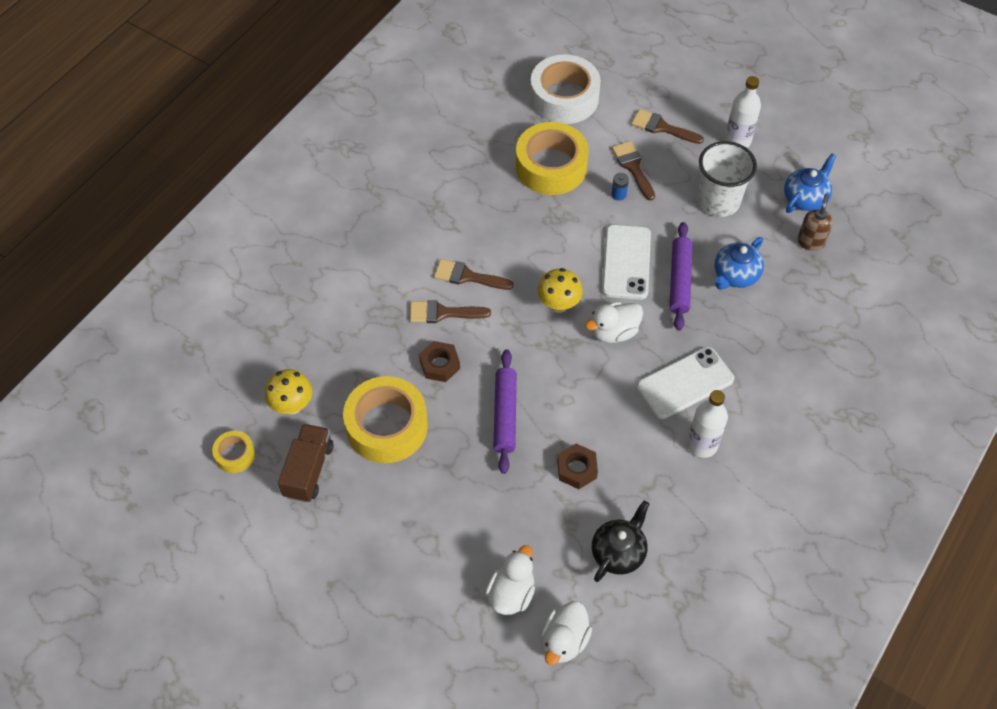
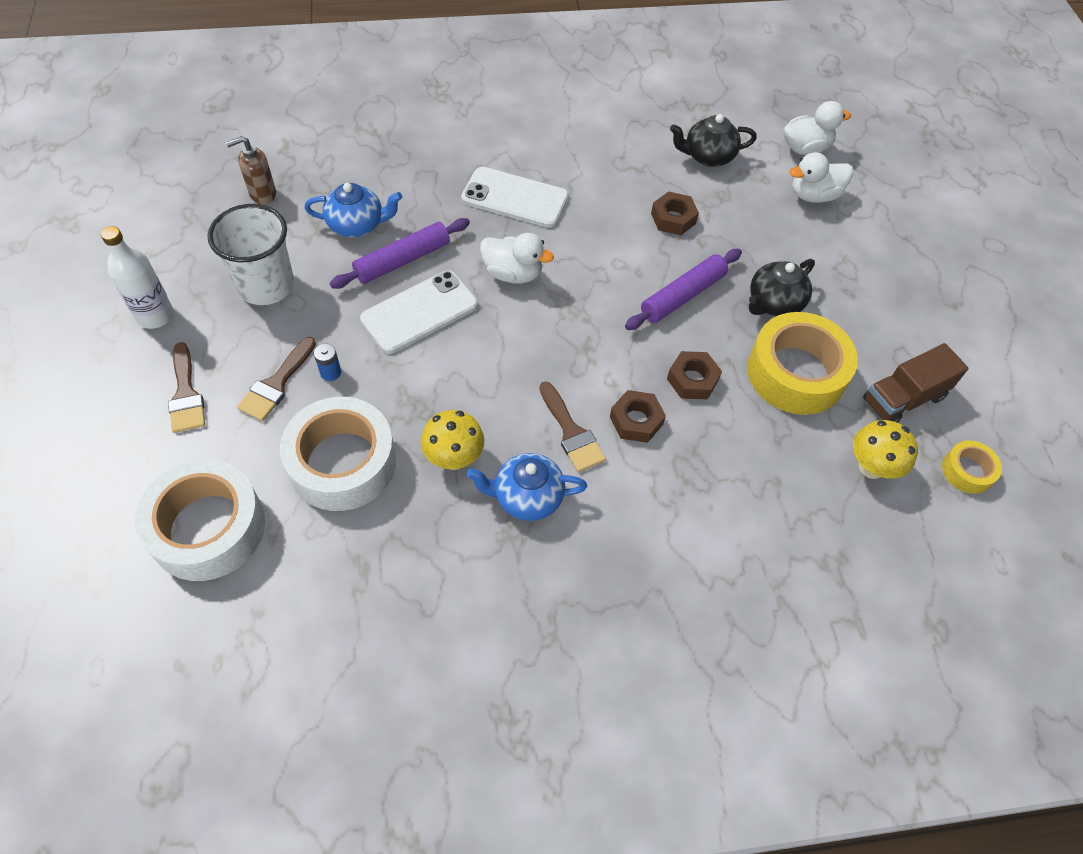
camera: 135 degrees left, 0 degrees up
(443, 313) = (636, 420): brown brush -> brown nut
(446, 465) = (774, 303): none -> black teapot
(551, 166) = (342, 462): yellow tape -> white tape
(558, 304) = (525, 333): yellow mushroom -> yellow mushroom (454, 458)
(702, 444) = (562, 158): white bottle -> none
(805, 198) = (203, 223): blue teapot -> blue teapot (527, 497)

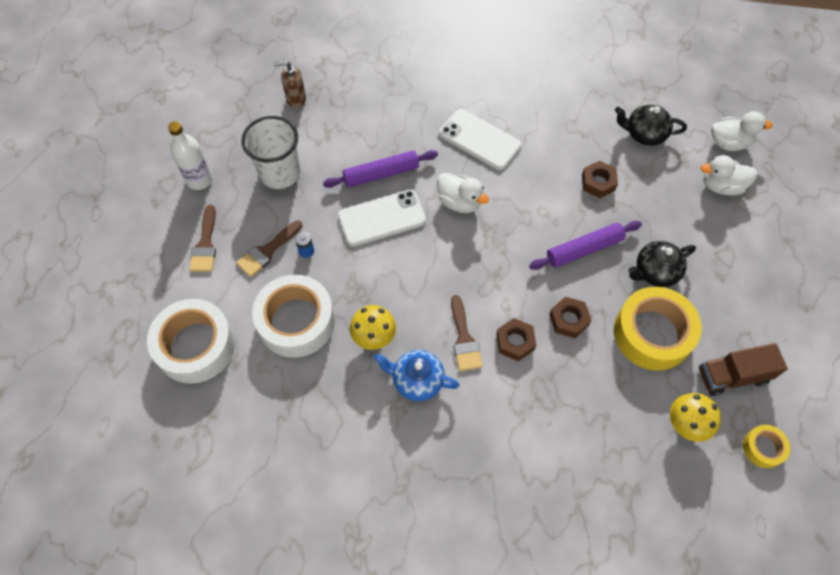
camera: 20 degrees right, 5 degrees up
(357, 225) = (356, 138): blue teapot -> none

